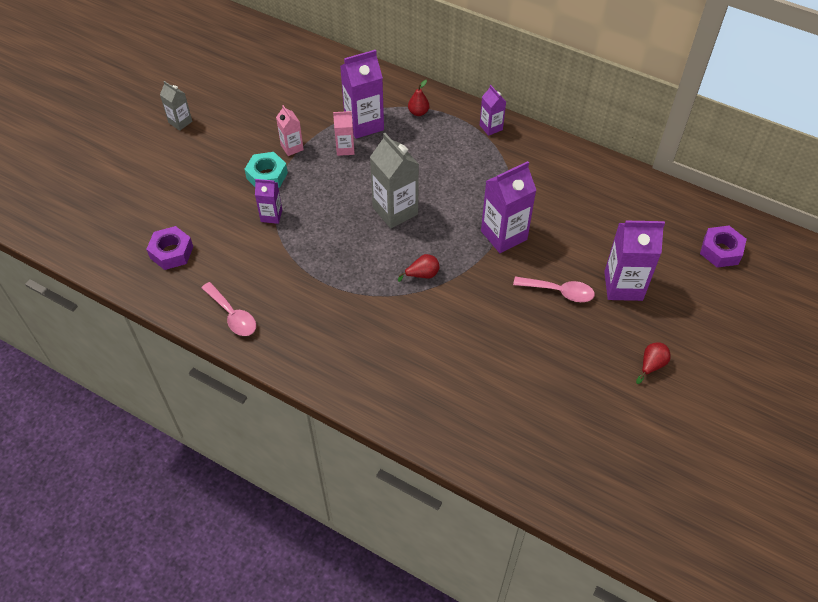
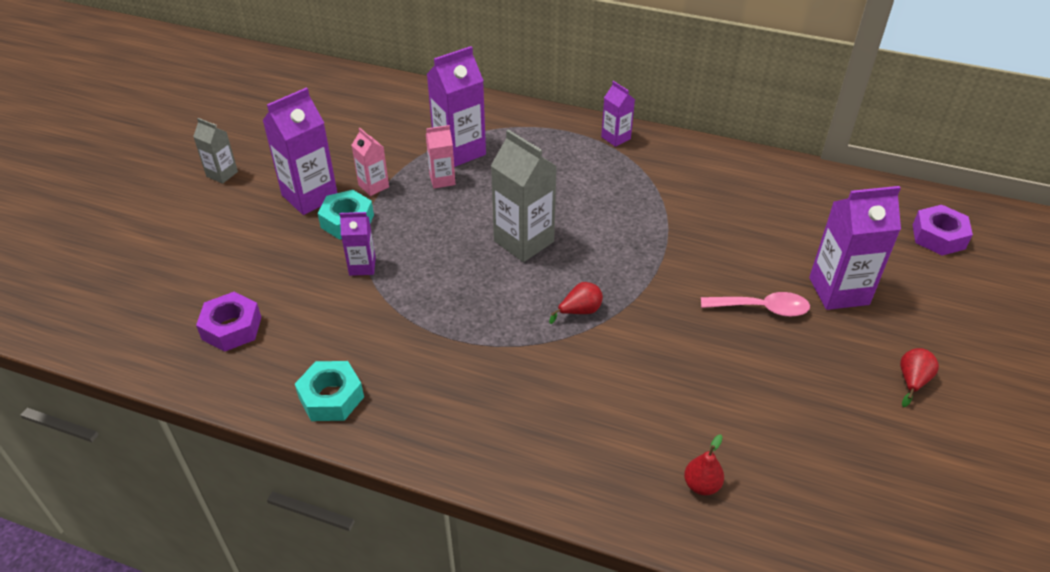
camera: 10 degrees left, 10 degrees down
(232, 315) = (331, 397): pink spoon -> turquoise nut
(418, 112) = (523, 132): red pear -> red pear (701, 485)
(504, 235) = (670, 252): purple carton -> purple carton (310, 196)

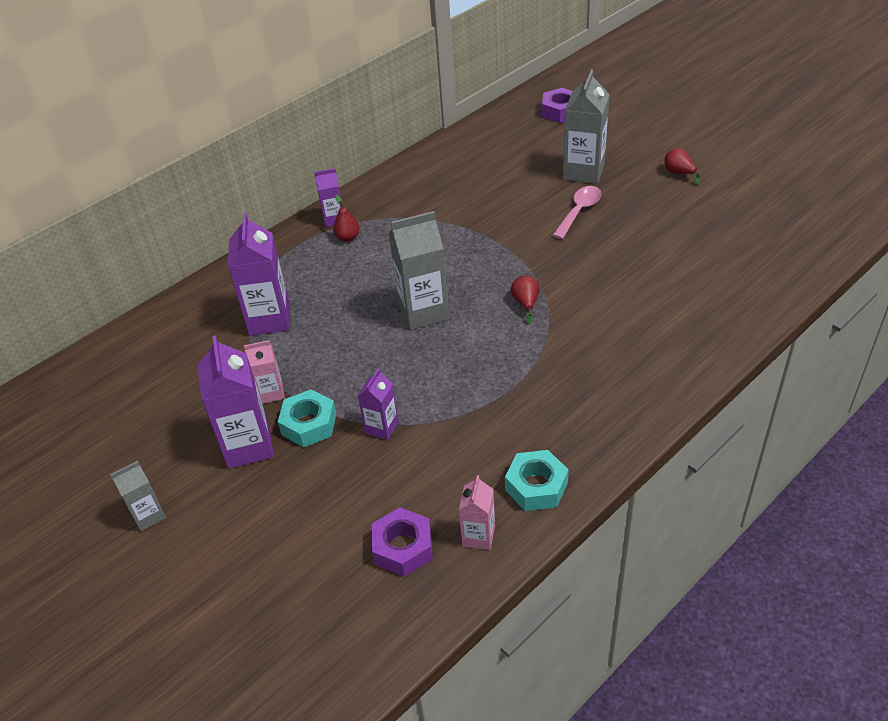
camera: 60 degrees left, 0 degrees up
(442, 180) = (301, 342): pink carton -> pink carton (478, 536)
(701, 485) = (723, 296): red pear -> red pear (348, 238)
(838, 291) = (583, 172): purple carton -> grey carton

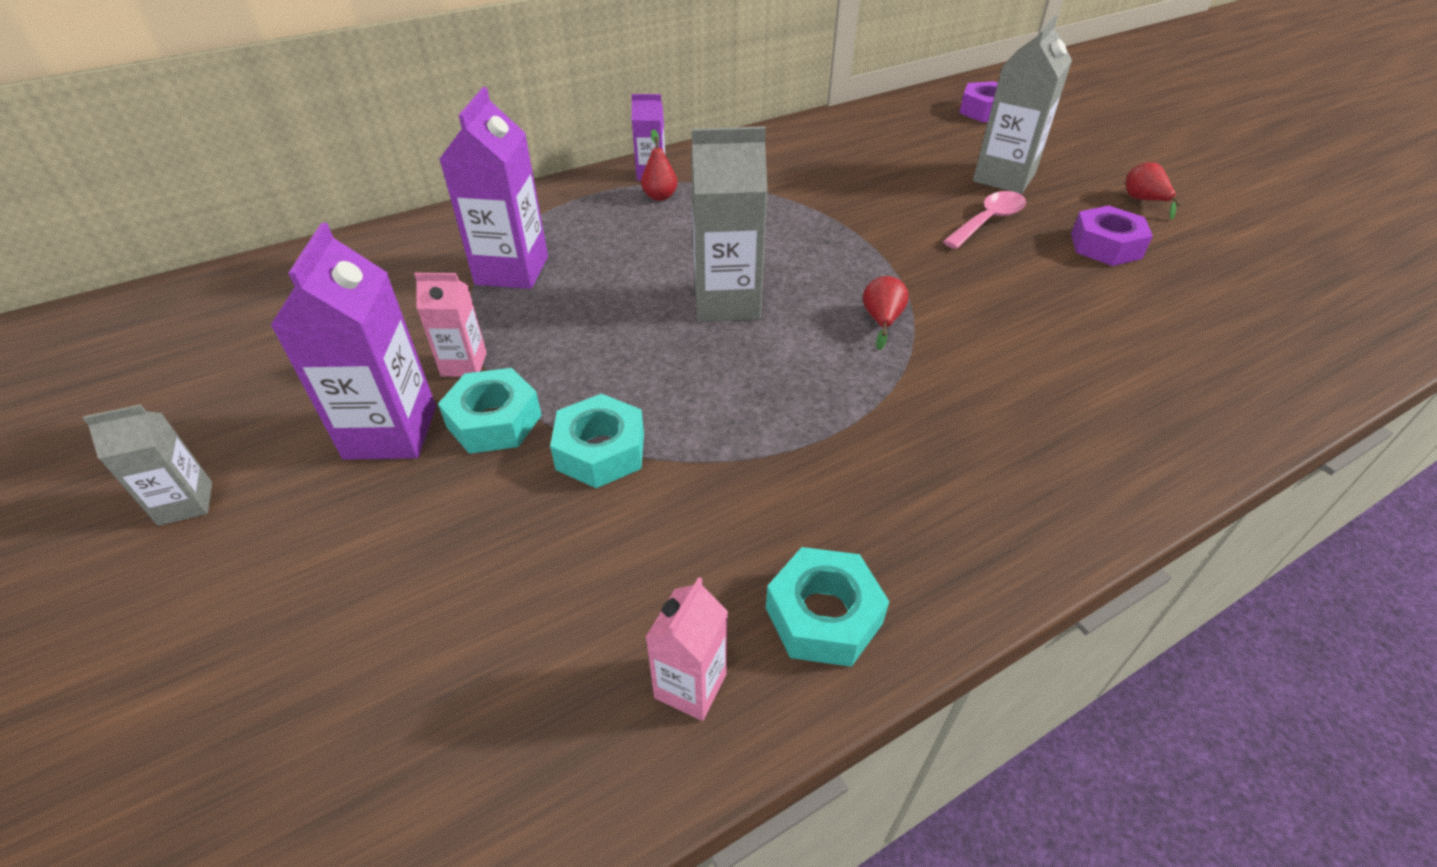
camera: 10 degrees right, 0 degrees up
(382, 427) = (600, 451): purple carton -> turquoise nut
(403, 547) = (548, 671): purple nut -> purple nut (1105, 246)

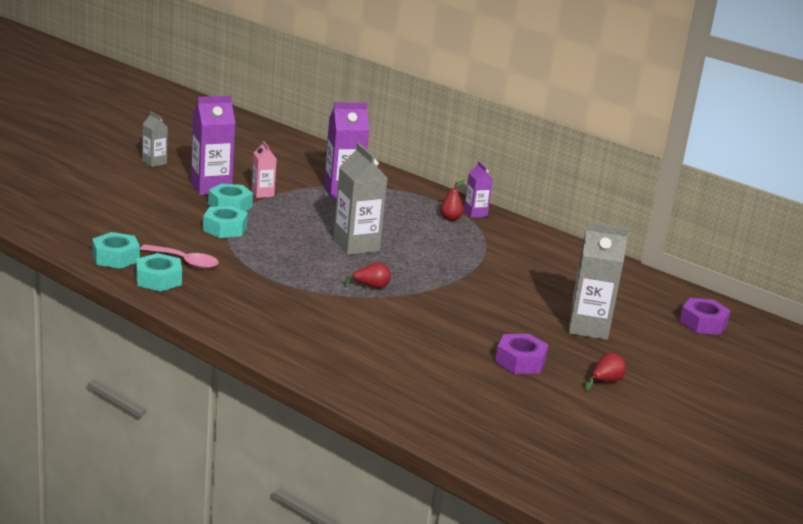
camera: 65 degrees right, 20 degrees down
(690, 686) = (116, 257): pink carton -> turquoise nut
(988, 221) = (516, 320): pink spoon -> pink spoon (184, 262)

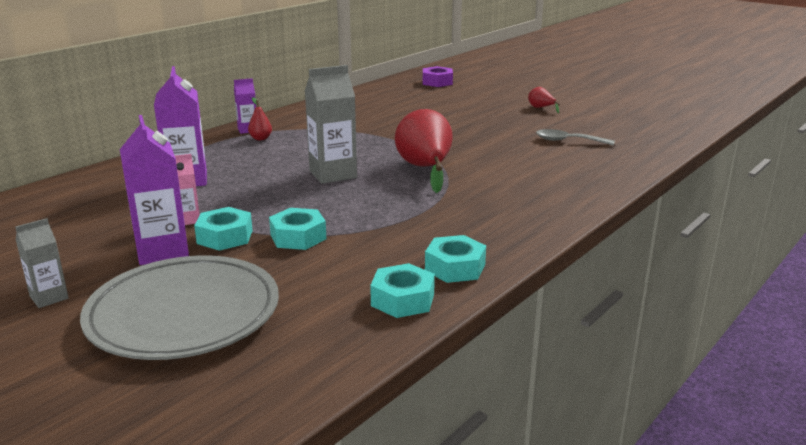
camera: 85 degrees left, 0 degrees up
(120, 195) = (184, 314): none -> grey plate
(184, 262) = (400, 255): pink spoon -> none
(371, 287) = (425, 169): red pear -> red pear, size x2.24
(469, 378) = (568, 141): none -> grey spoon
(520, 361) = (529, 127): purple nut -> none
(588, 328) = (462, 107): grey carton -> none

